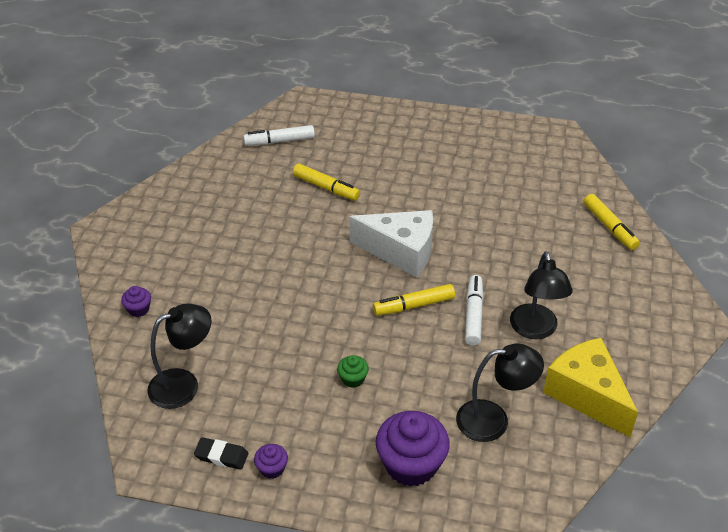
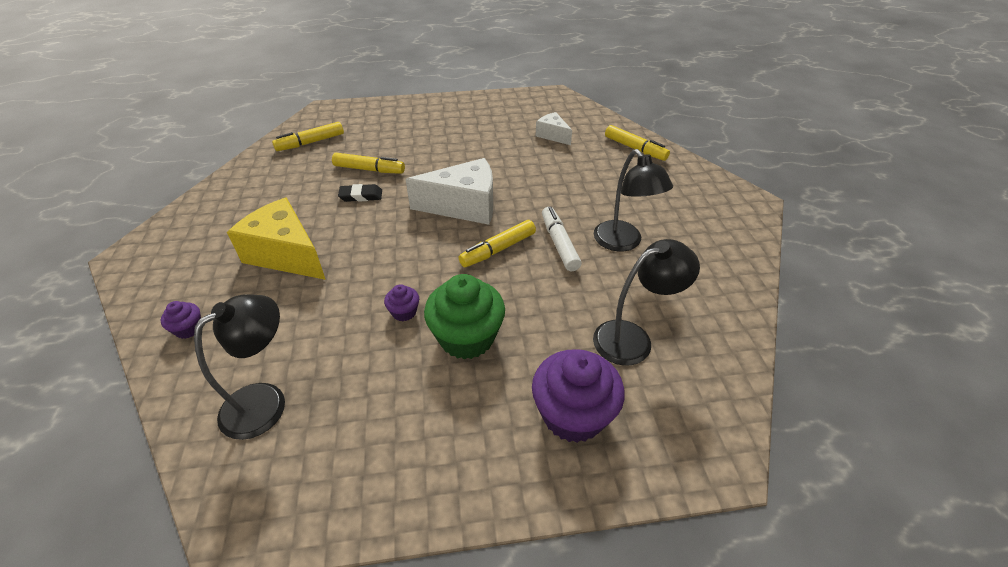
camera: 20 degrees left, 0 degrees up
(221, 456) = (339, 479): black eraser -> black eraser (361, 196)
(272, 468) = (410, 475): purple cupcake -> purple cupcake (404, 312)
(279, 141) = (310, 142): white marker -> yellow marker
(353, 379) = (466, 337): green cupcake -> green cupcake, size x2.15
(528, 189) = (552, 135): none -> white cheese
(587, 395) = (704, 288): yellow cheese -> yellow cheese (286, 254)

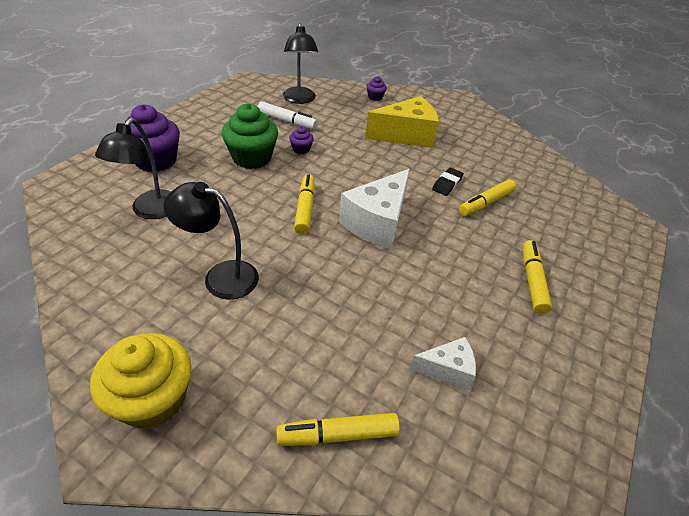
camera: 125 degrees right, 0 degrees up
(310, 142) = (563, 194): yellow marker -> yellow marker (532, 281)
(559, 244) = (270, 241): white marker -> white marker (287, 121)
(718, 208) = (153, 399): none -> yellow cupcake

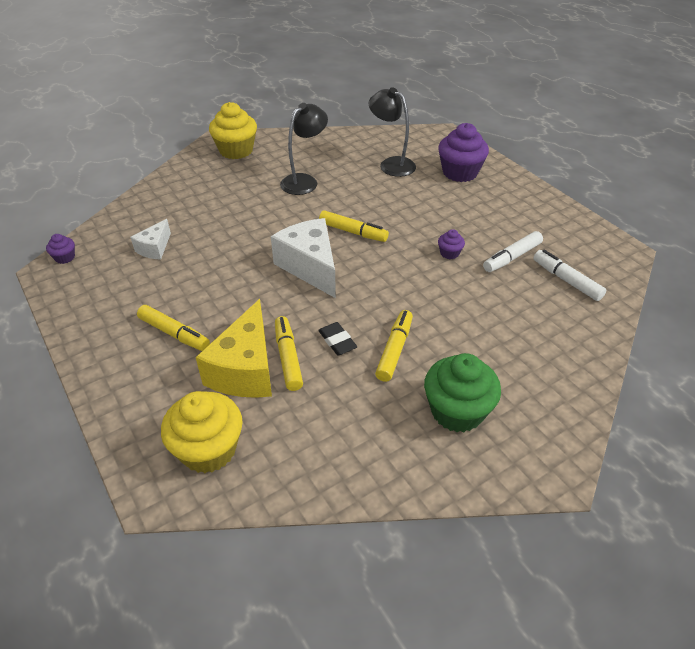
camera: 120 degrees right, 0 degrees up
(252, 158) = (445, 220): green cupcake -> green cupcake (457, 411)
(299, 99) = (566, 280): black lamp -> white marker
(338, 435) = (162, 197): yellow marker -> yellow marker (394, 350)
(375, 97) = (566, 356): purple cupcake -> purple cupcake (65, 257)
(406, 135) = (451, 348): yellow cheese -> yellow cheese (245, 370)
(588, 214) = (208, 449): none -> yellow cupcake

